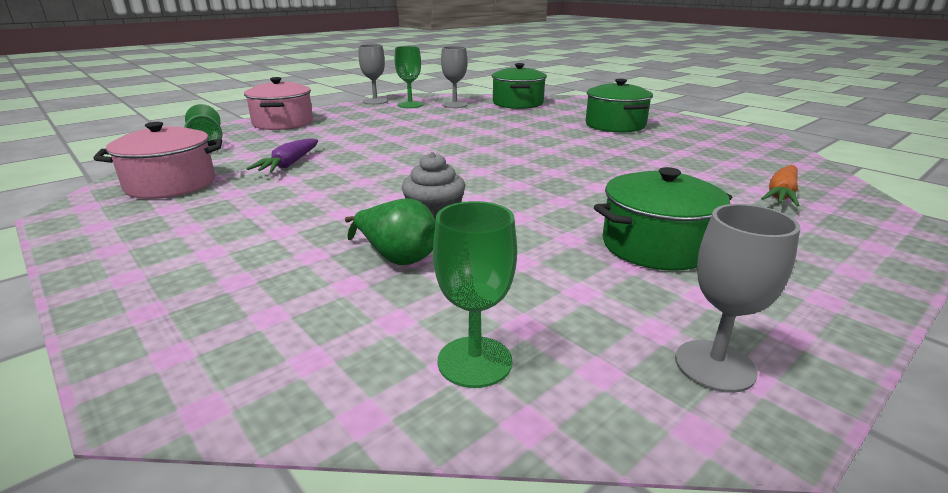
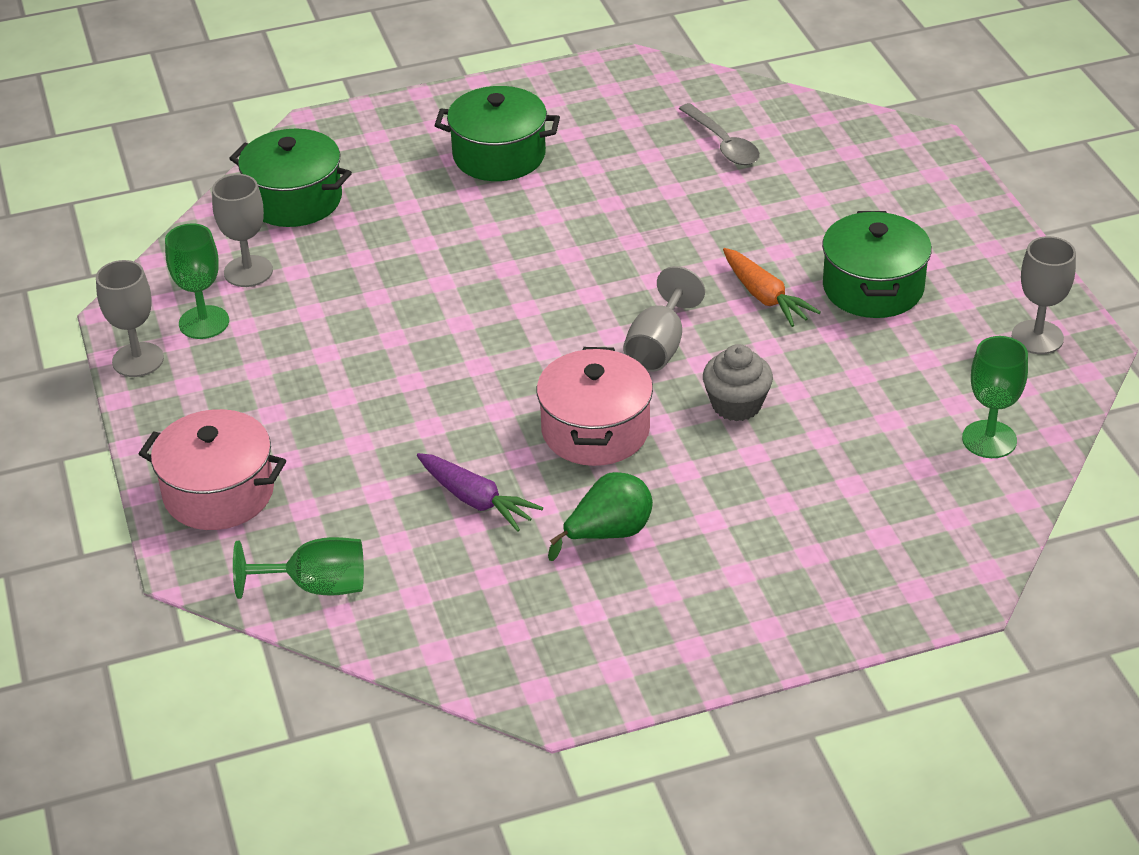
camera: 65 degrees left, 15 degrees up
(171, 184) = (495, 616): pink pot -> pink pot (595, 430)
(397, 257) = (815, 448): green pear -> green pear (608, 533)
(481, 184) = (659, 346): none -> grey goblet
(736, 167) = (723, 144): none -> grey spoon
(781, 194) = (810, 158): orange carrot -> orange carrot (764, 297)

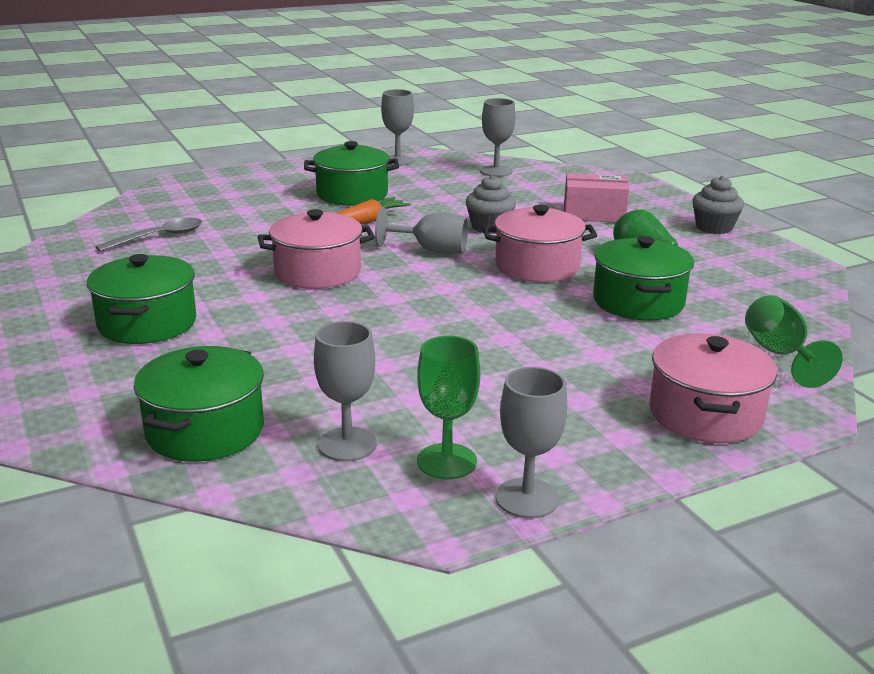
camera: 100 degrees left, 15 degrees down
(476, 500) = (638, 302): purple carrot -> green pot
(604, 257) = (317, 272): none -> pink pot
(717, 641) = (714, 227): none -> grey cupcake
(783, 518) = (594, 214): none -> pink box
(989, 439) = (496, 171): green goblet -> grey goblet

